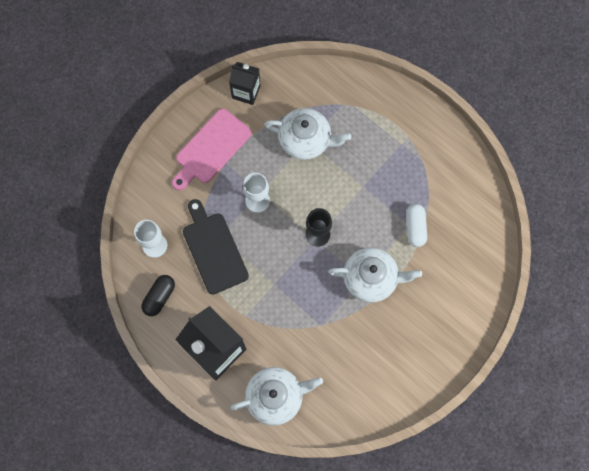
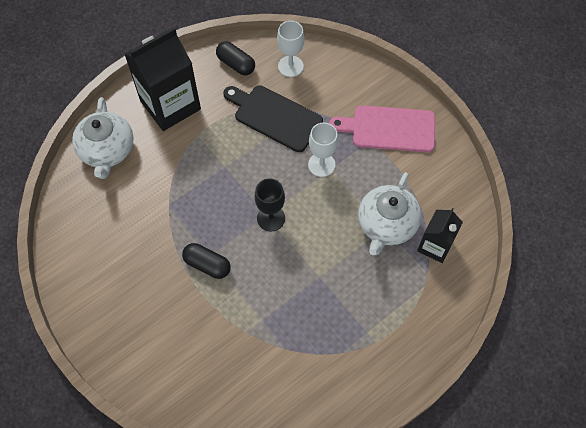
camera: 100 degrees right, 10 degrees down
(211, 149) = (389, 129): pink cutting board -> pink cutting board turned 45 degrees counterclockwise
(214, 249) = (275, 116): black cutting board -> black cutting board turned 135 degrees counterclockwise
(246, 92) = (454, 172): black carton -> black carton (435, 246)
(371, 278) = (207, 265): white teapot -> black capsule
(415, 228) = (257, 326): white capsule -> none

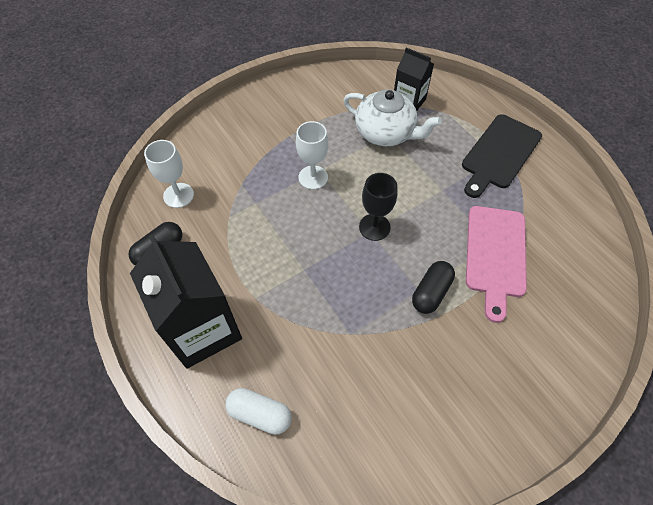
camera: 85 degrees left, 5 degrees down
(107, 150) = (260, 414): white teapot -> white capsule
(275, 116) = (244, 215): black cutting board -> black cutting board (499, 154)
(389, 129) = (278, 119): pink cutting board -> pink cutting board (495, 255)

